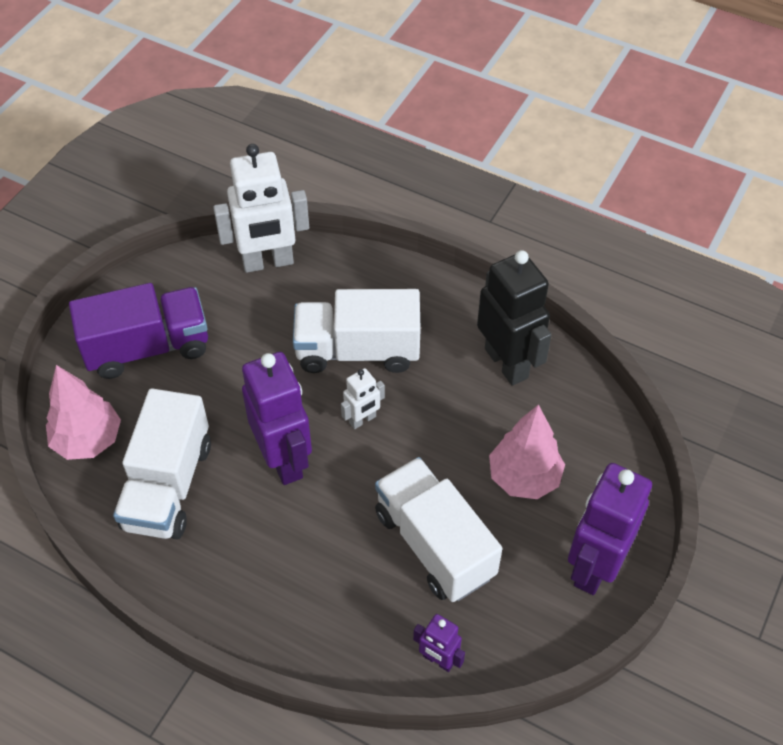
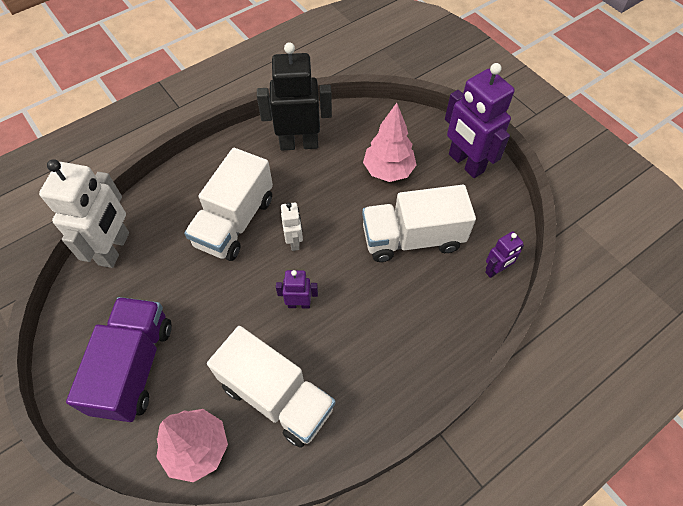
camera: 65 degrees left, 5 degrees up
(284, 459) = (299, 304): purple robot -> purple robot, size x0.49

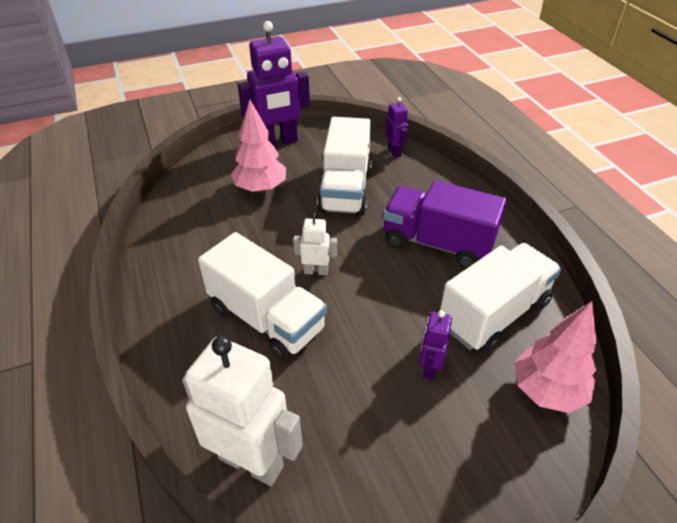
camera: 75 degrees left, 15 degrees down
(134, 367) = (441, 448): purple truck -> purple truck (437, 243)
(299, 143) = (184, 245): black robot -> none
(299, 304) = (393, 280): purple robot -> purple robot (429, 367)

